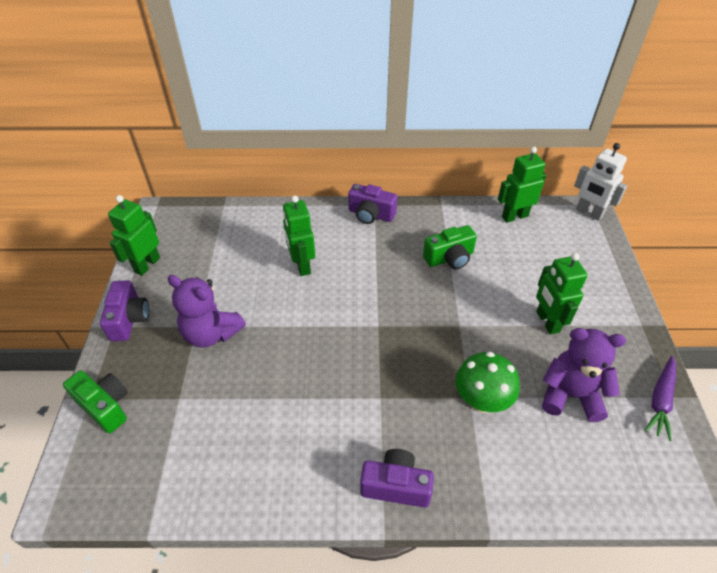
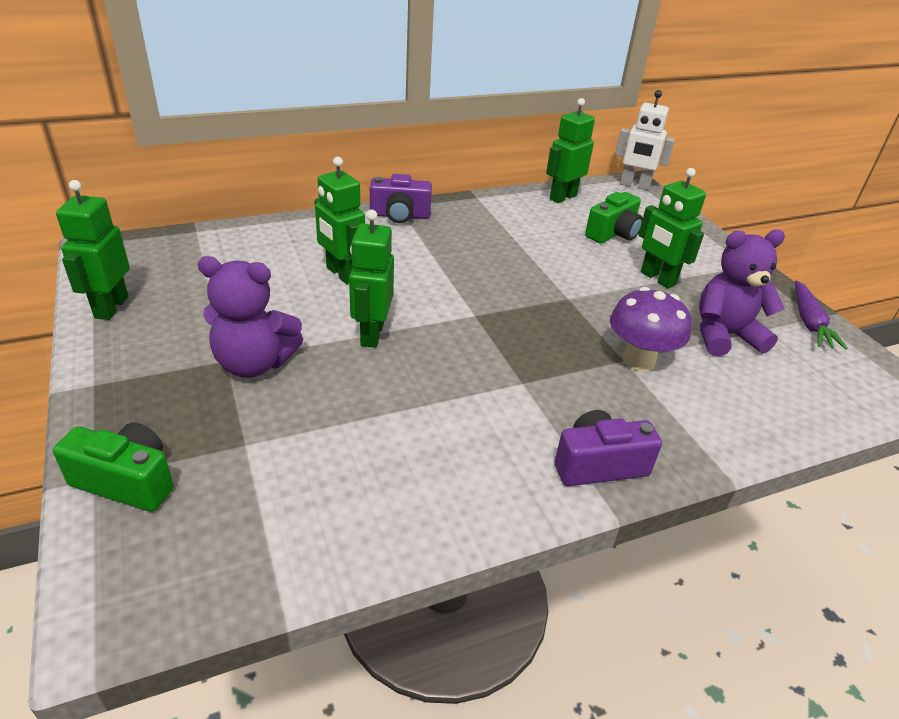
camera: 25 degrees left, 10 degrees down
(129, 319) = (114, 371): purple camera -> none
(296, 326) = (371, 334): none -> green robot
(449, 258) = (517, 241): green camera -> green camera (613, 234)
(481, 401) = (638, 361): green mushroom -> purple mushroom

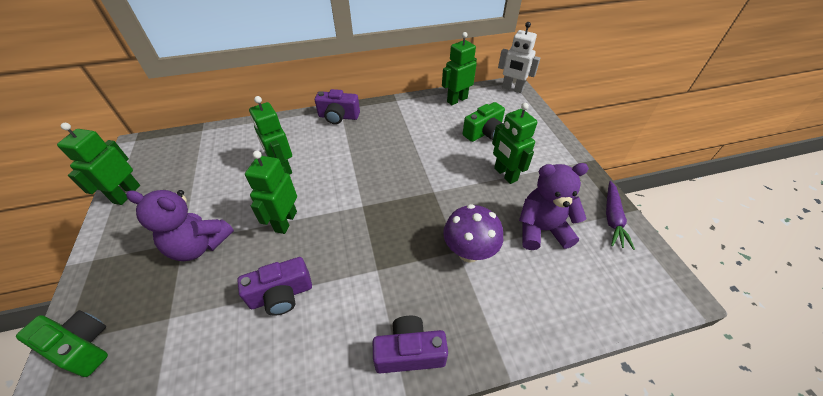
camera: 10 degrees right, 10 degrees up
(400, 413) = (281, 295): none -> purple camera

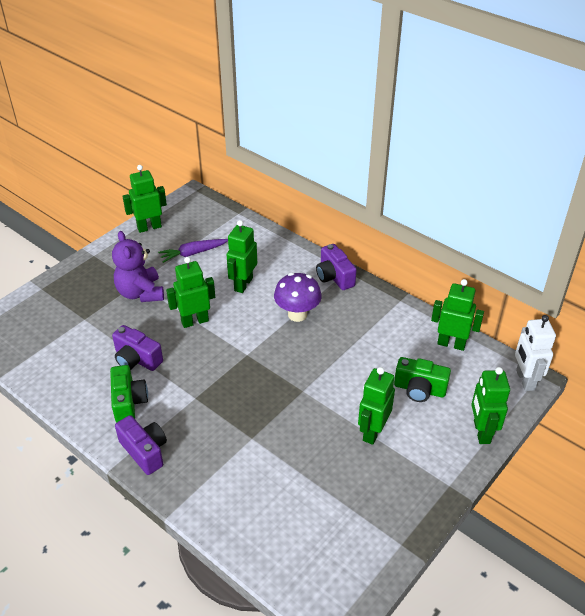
camera: 55 degrees right, 5 degrees down
(82, 347) = (44, 298): green camera -> green camera (129, 402)
(469, 252) = (256, 445): purple mushroom -> purple mushroom (297, 314)
(541, 126) = (481, 432): none -> green robot
(541, 230) = (324, 487): purple teddy bear -> none
(612, 218) = (388, 540): purple carrot -> purple carrot (193, 253)

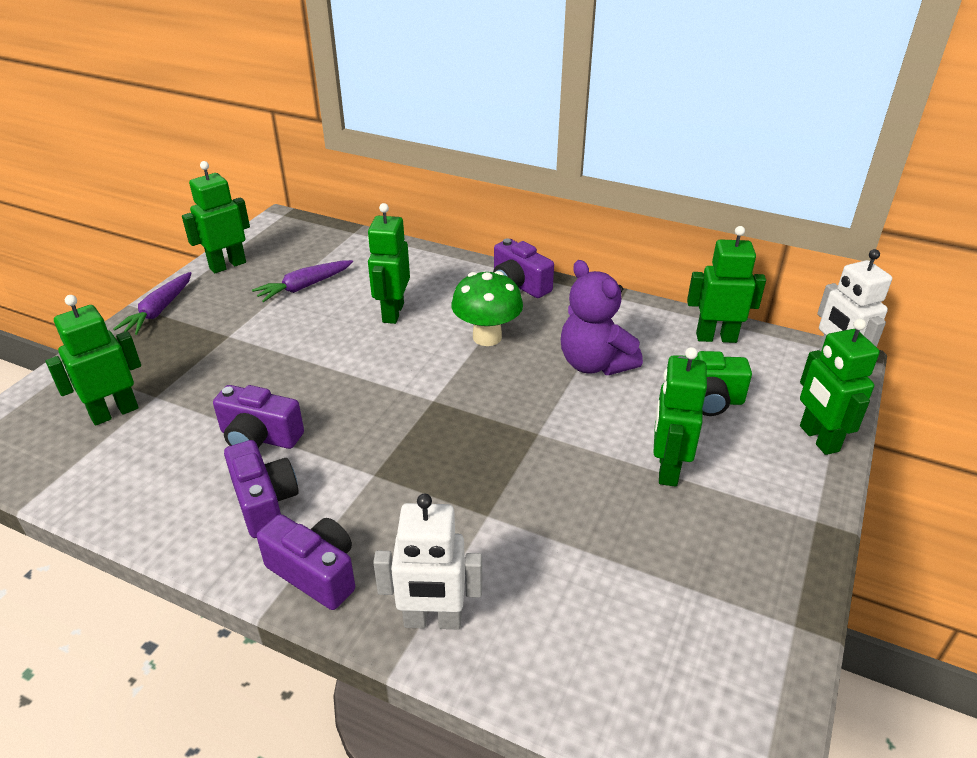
camera: 15 degrees left, 5 degrees down
(99, 256) = (159, 310): none -> purple carrot
(129, 402) = (264, 502): green camera -> purple camera
(140, 293) = (239, 347): purple teddy bear -> purple teddy bear (594, 364)
(194, 321) = (336, 370): green robot -> green robot (114, 412)
(199, 493) = (433, 621): none -> white robot
(297, 314) = (487, 337): purple mushroom -> green mushroom

